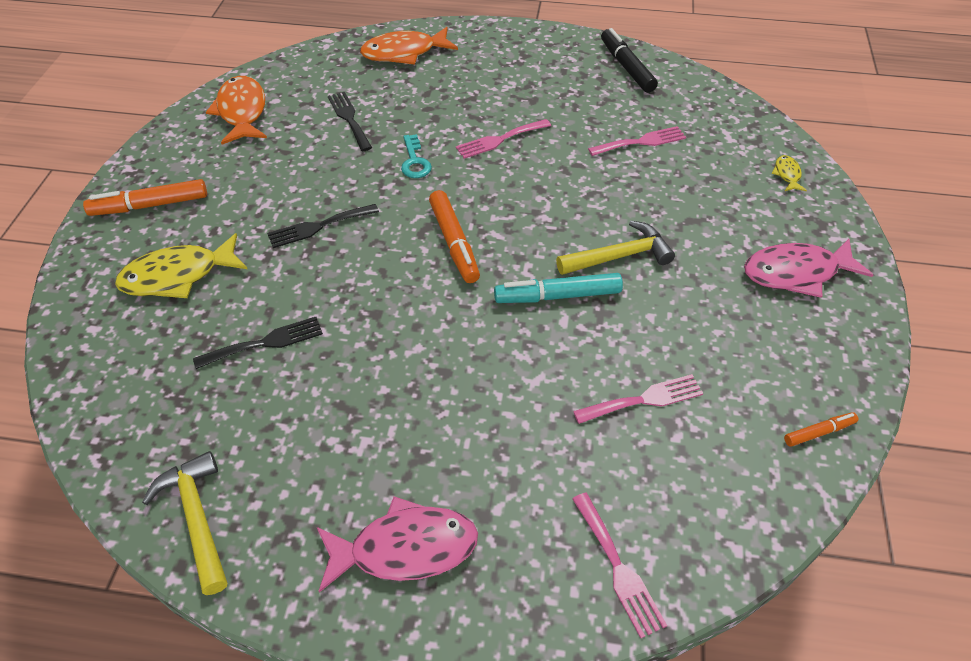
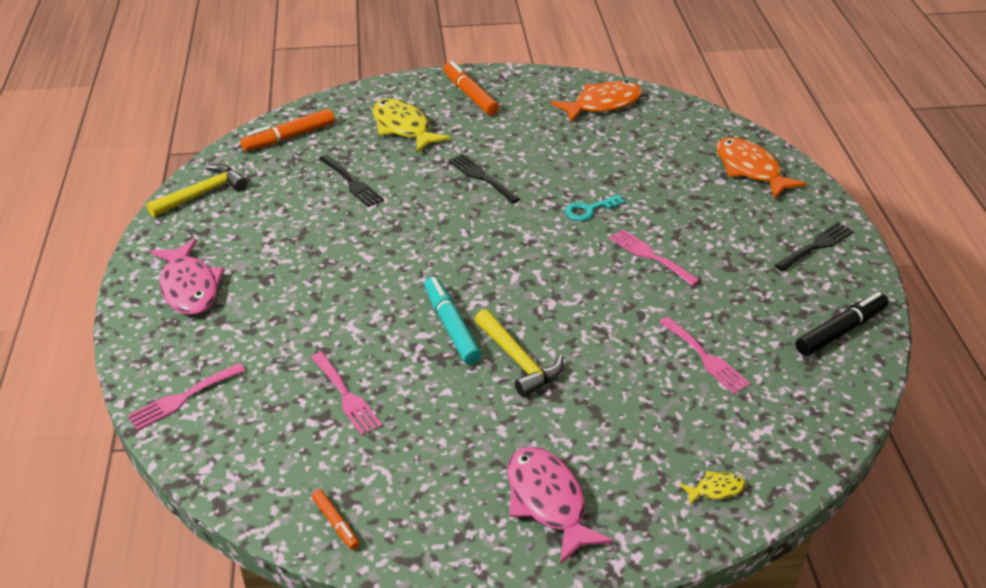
camera: 75 degrees right, 10 degrees down
(349, 119) = (627, 160): black fork -> black fork (816, 246)
(454, 243) = (493, 253): orange marker -> orange marker (289, 137)

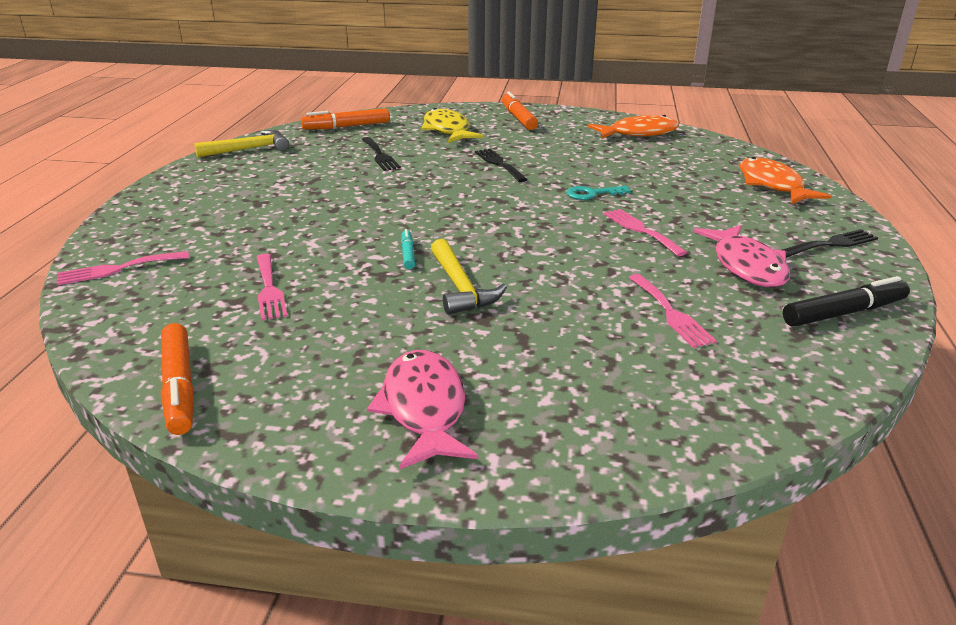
camera: 15 degrees right, 10 degrees down
(189, 287) = (189, 200): pink fish -> pink fish (746, 266)
(335, 523) = (179, 387): orange marker -> orange marker, size x1.82
(451, 326) = (408, 254): turquoise marker -> turquoise marker, size x0.55
(716, 489) = (636, 432): yellow fish -> none

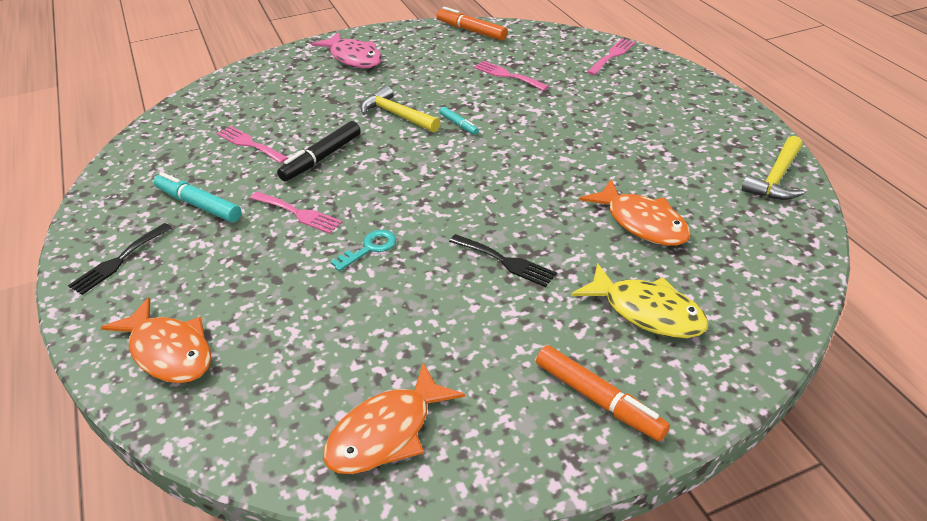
camera: 150 degrees right, 10 degrees up
(346, 126) = (769, 263): orange marker -> none
(380, 156) = (642, 222): black fork -> orange fish
(746, 266) = (199, 205): pink fish -> turquoise marker
(844, 313) = (127, 185): black marker -> black marker (321, 158)

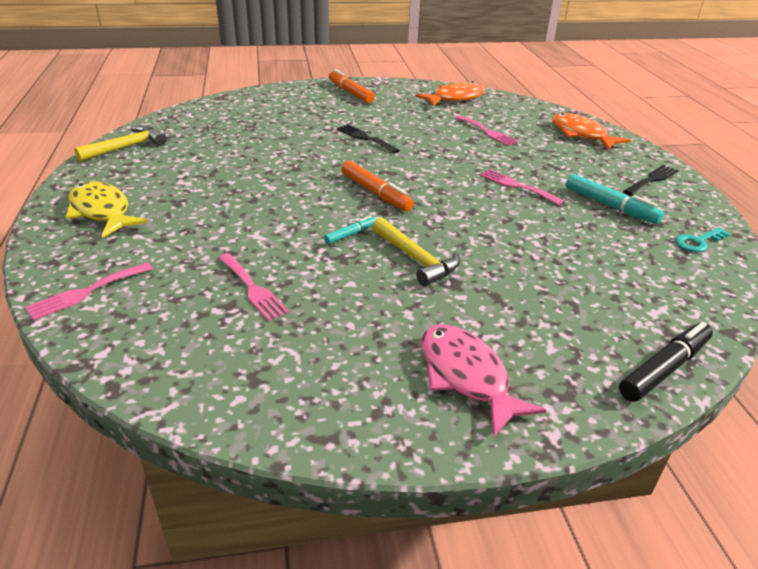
camera: 170 degrees left, 5 degrees down
(249, 144) = (587, 255): pink fork -> pink fork (487, 132)
(321, 158) = (502, 226): black marker -> black marker (664, 368)
(369, 248) = (458, 157): turquoise key -> turquoise key (698, 242)
(459, 125) = (350, 234): turquoise marker -> turquoise marker turned 75 degrees clockwise
(471, 31) = (241, 402): orange marker -> orange marker (375, 193)
(642, 222) = (257, 141): orange fish -> none
(647, 311) = (298, 110): yellow fish -> yellow fish (102, 211)

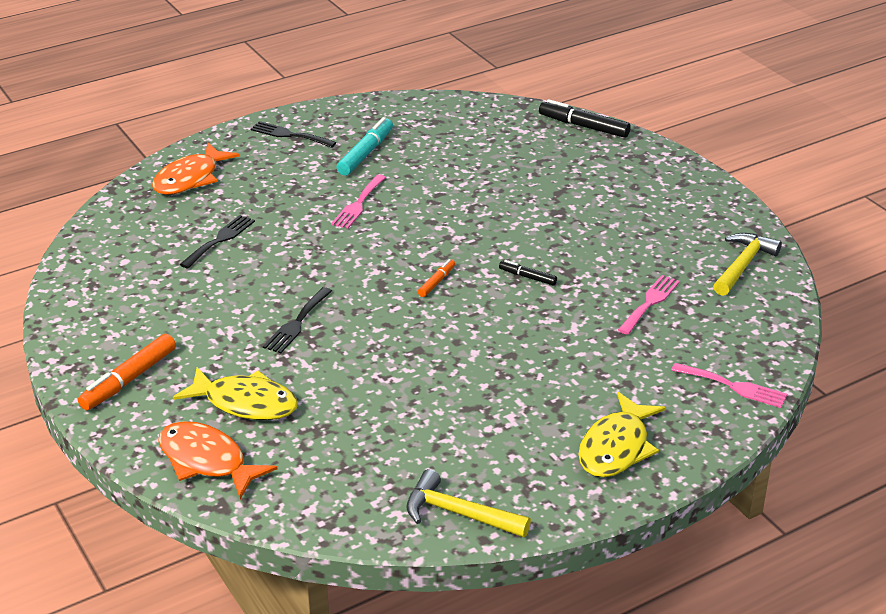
camera: 110 degrees left, 0 degrees up
(298, 113) = (245, 403): none -> yellow fish
(350, 234) = (527, 277): turquoise marker -> black marker
(375, 193) = (437, 282): orange marker -> orange marker, size x0.55
(415, 259) = (538, 235): yellow hammer -> yellow hammer (743, 265)
(455, 98) = (106, 282): orange fish -> orange fish (207, 461)
(466, 376) = (657, 191): pink fish -> none
(487, 132) = (220, 240): pink fork -> black fork
(698, 242) = (402, 114): turquoise key -> none

